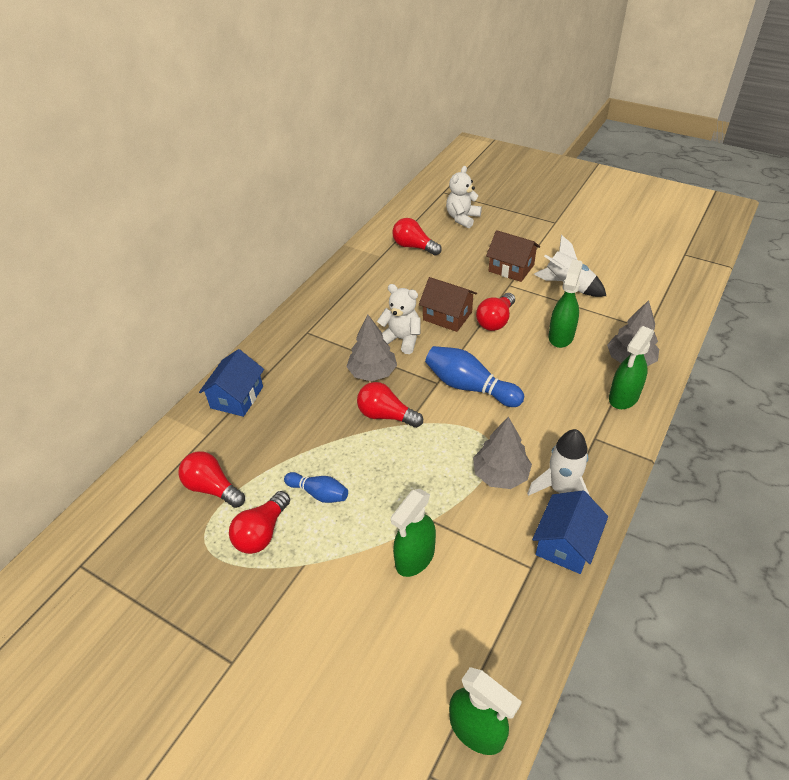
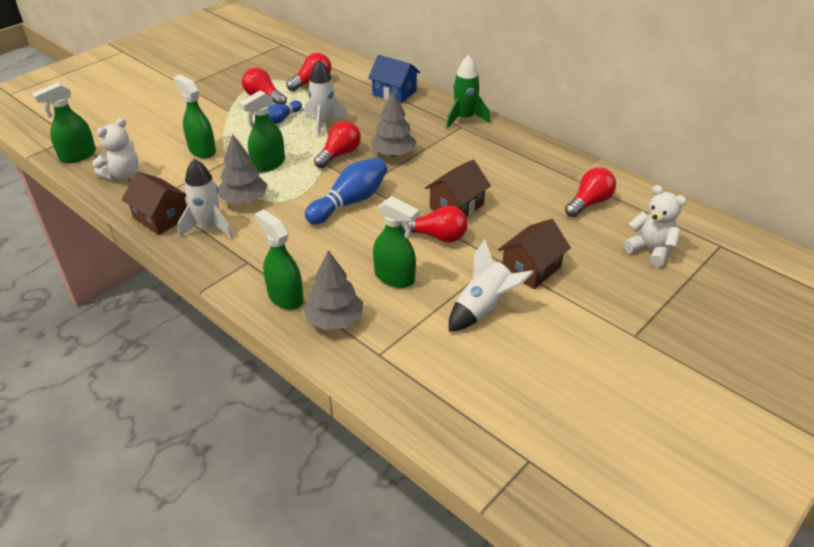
camera: 100 degrees right, 5 degrees down
(290, 332) = (464, 118): none -> green rocket
(322, 446) = (324, 124): none -> white rocket
(401, 339) = (431, 174): white teddy bear -> white teddy bear (122, 175)
(425, 474) = (268, 164): none -> green spray bottle
(495, 321) = (437, 236): red light bulb -> red light bulb turned 150 degrees clockwise
(566, 543) = (161, 217): blue house -> brown house

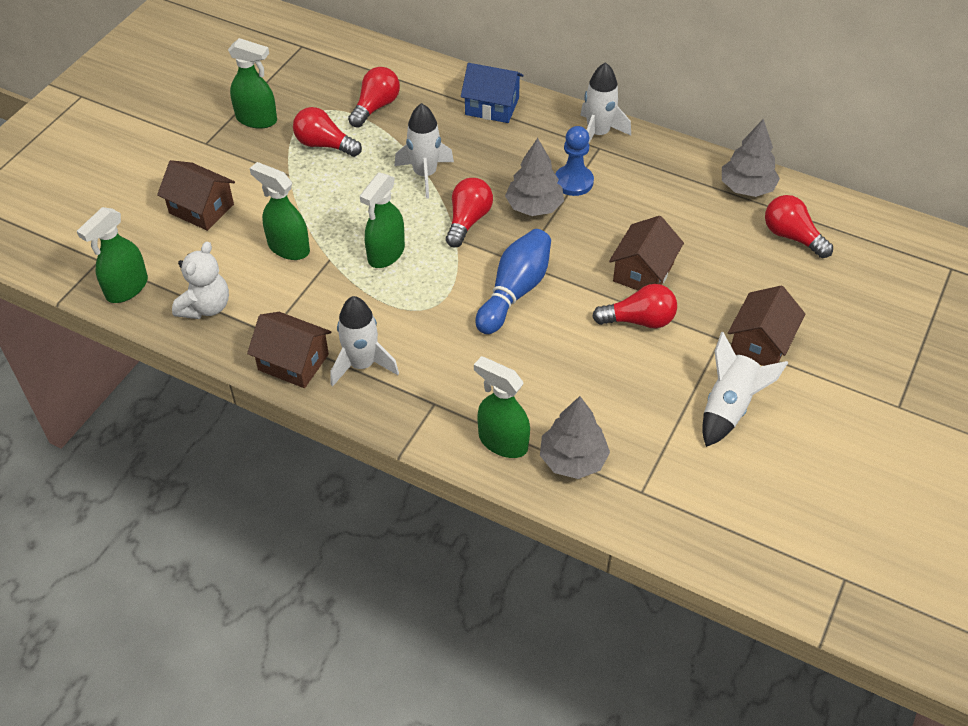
camera: 15 degrees left, 10 degrees up
(158, 120) = (201, 209): none -> brown house
(244, 200) = (383, 314): grey tree -> grey tree (746, 188)
(281, 119) = (366, 177): blue bowling pin -> none
(395, 277) = (615, 388): green spray bottle -> green spray bottle (257, 119)
(431, 143) = (573, 182): none -> blue pawn
(464, 118) = (598, 134): green rocket -> white rocket
(589, 203) = (792, 236): red light bulb -> red light bulb turned 75 degrees counterclockwise
(650, 250) = (880, 290): white teddy bear -> none

